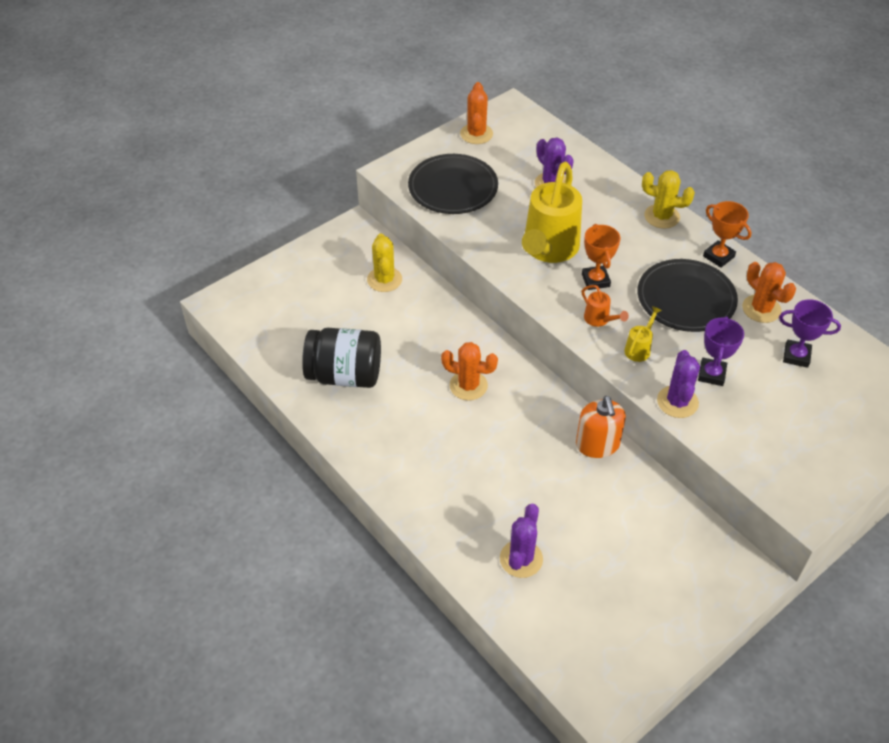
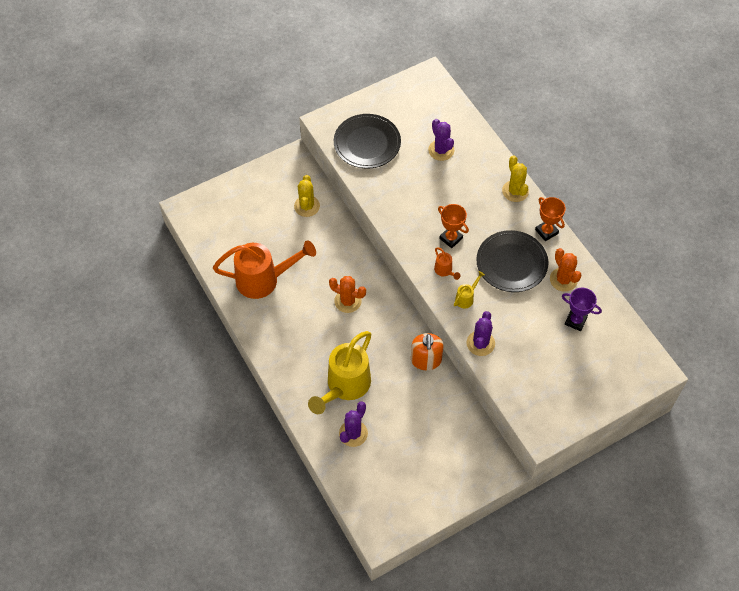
camera: 10 degrees right, 10 degrees up
(345, 375) = (264, 280): black jar -> orange watering can
(476, 134) = (396, 97): orange cactus -> none
(548, 249) = (424, 207): yellow watering can -> yellow watering can (345, 386)
(595, 280) = (451, 238): orange trophy -> orange trophy turned 45 degrees counterclockwise
(661, 216) = (515, 191): yellow cactus -> yellow cactus turned 45 degrees clockwise
(711, 374) = (511, 326): purple trophy -> none

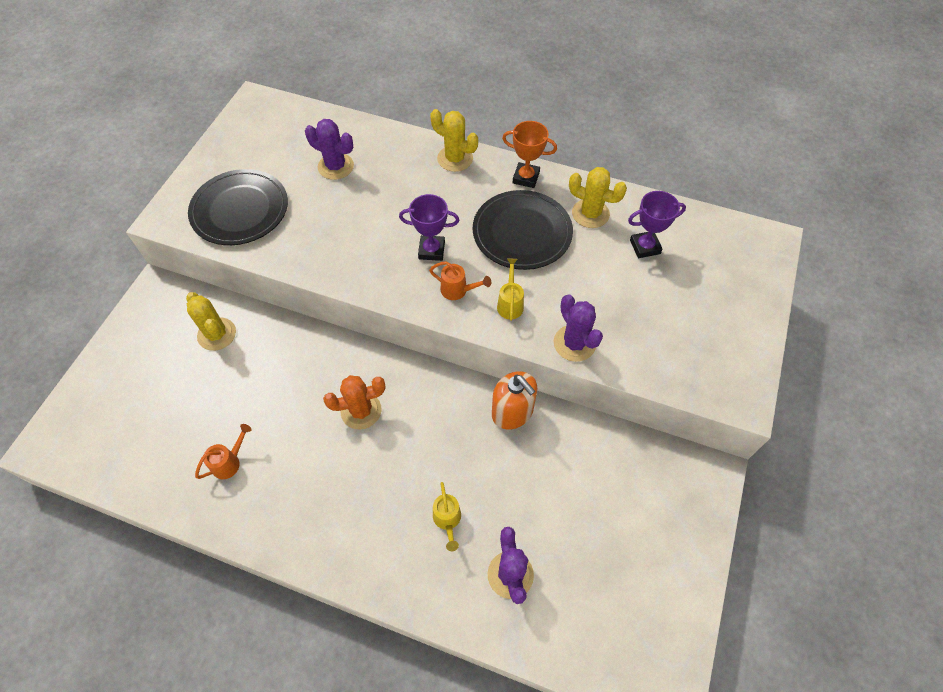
camera: 40 degrees left, 0 degrees up
(264, 280) = (229, 462): orange watering can -> orange watering can, size x0.42
(345, 386) = (447, 520): yellow watering can -> yellow watering can, size x0.42
(451, 238) = (431, 250): orange trophy -> purple trophy
(563, 279) = (590, 214): orange cactus -> yellow cactus

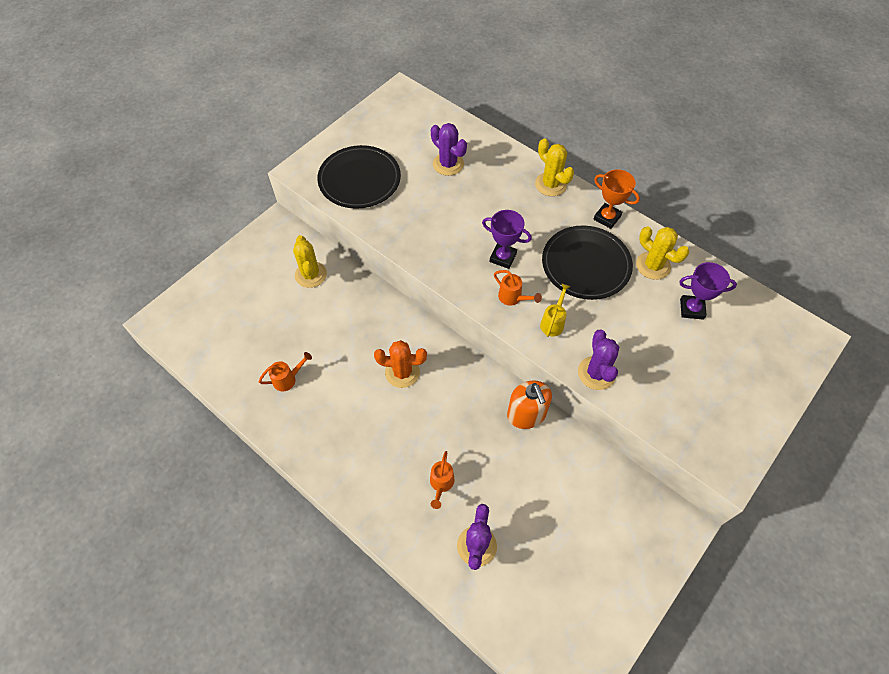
camera: 20 degrees right, 0 degrees up
(447, 520) = (441, 484): yellow watering can -> orange watering can

